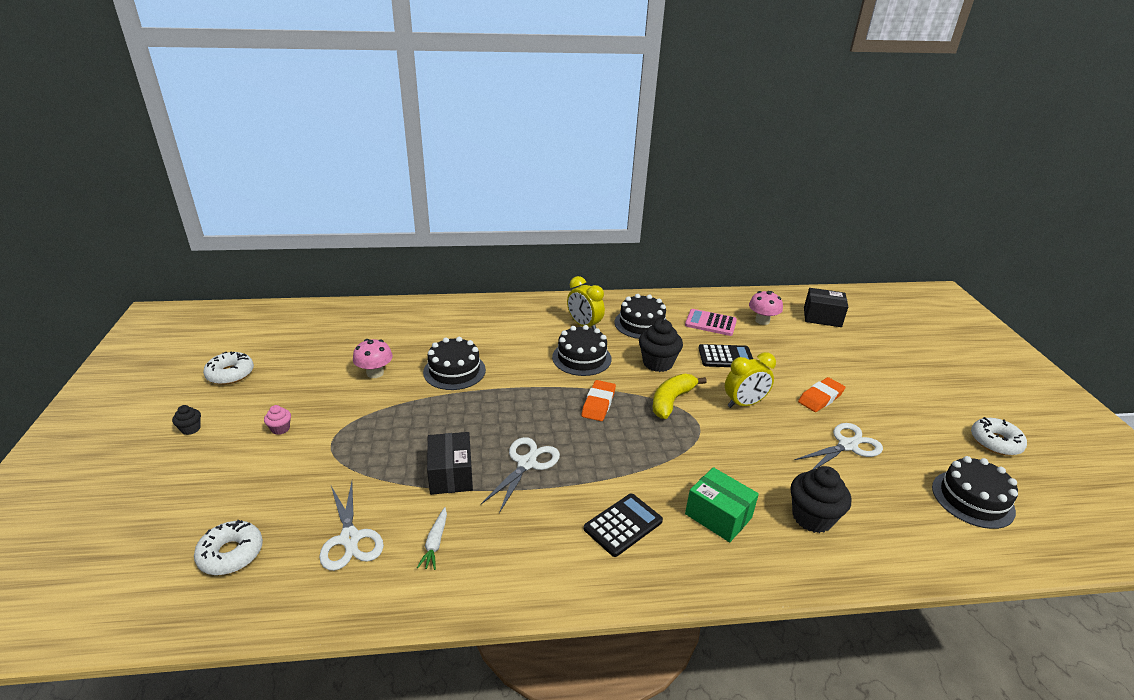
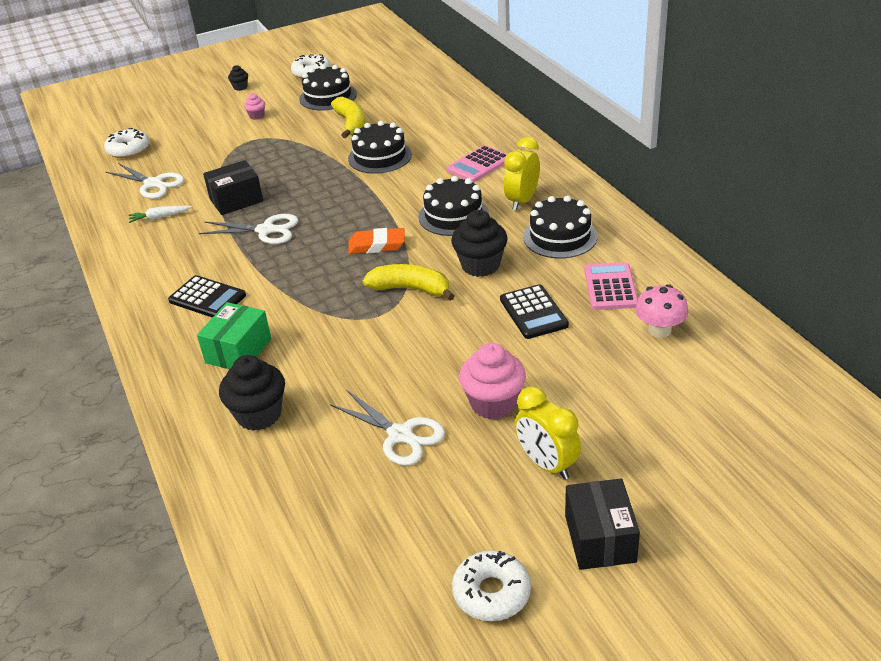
camera: 75 degrees right, 5 degrees up
(350, 539) = (153, 184): white scissors -> white scissors turned 105 degrees counterclockwise
(375, 373) = (351, 124): pink mushroom -> yellow banana
(516, 329) = (478, 165): none -> pink calculator
(744, 404) = (438, 341): yellow clock -> yellow clock (547, 464)
(820, 398) = (493, 404): orange eraser -> pink cupcake
(822, 317) = (728, 388): black box -> black box (600, 538)
(972, 499) = (345, 556): black cake -> black cake (328, 97)

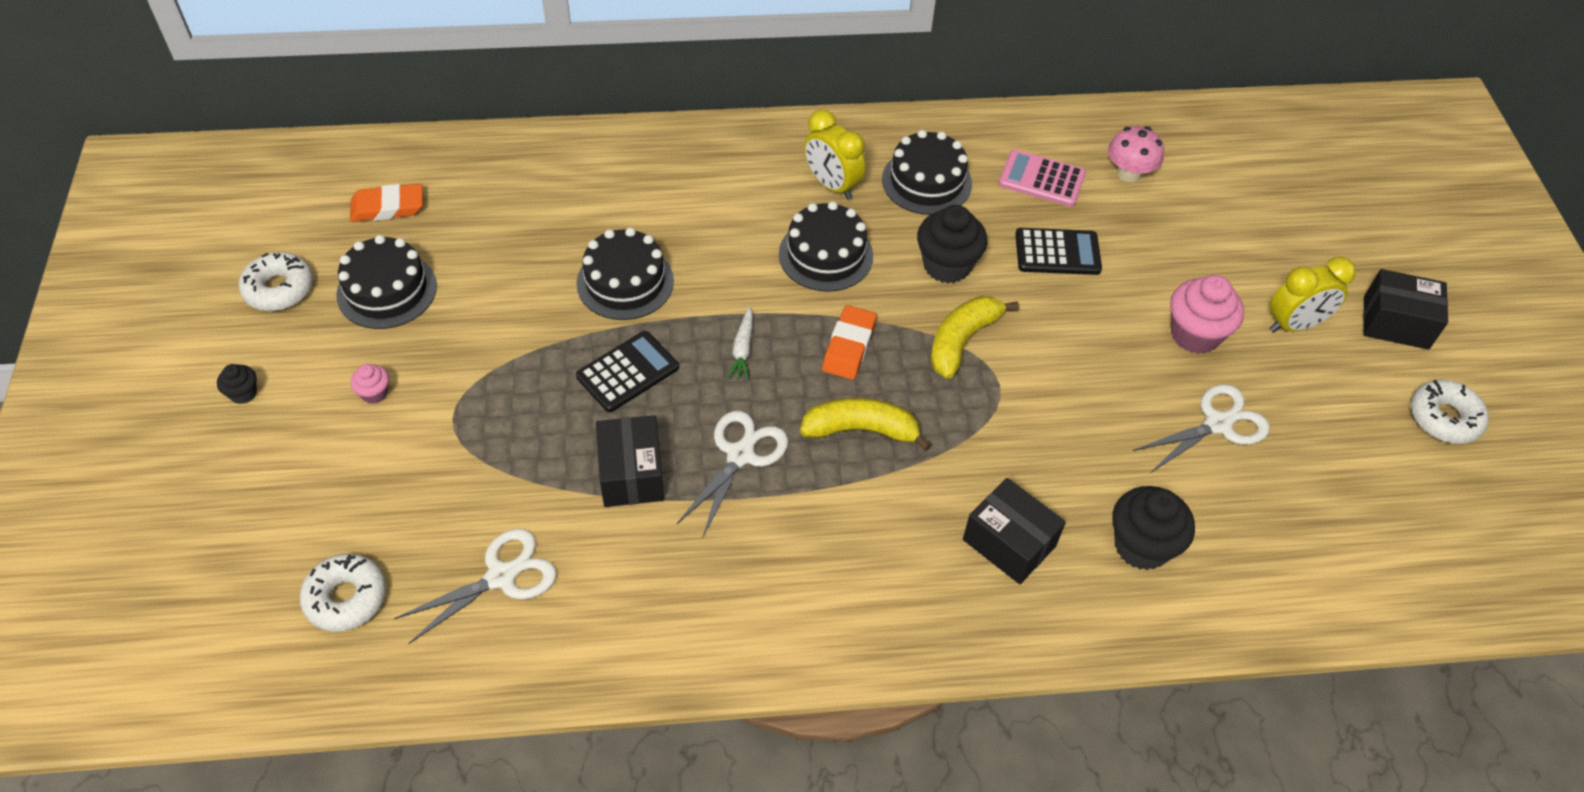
camera: 75 degrees left, 15 degrees up
(160, 217) = (617, 583): white carrot -> white carrot (742, 349)
(207, 298) = (874, 557): black calculator -> black calculator (628, 372)
(238, 351) = (1009, 543): green box -> black box
(351, 124) = (502, 286): yellow banana -> yellow banana (861, 430)
(387, 78) = (388, 207): none -> orange eraser
(478, 165) = (720, 194): pink calculator -> none

